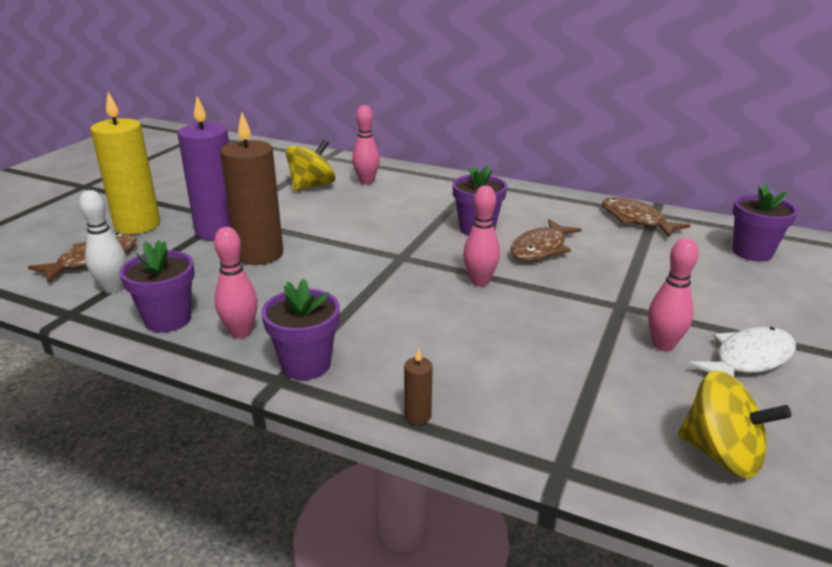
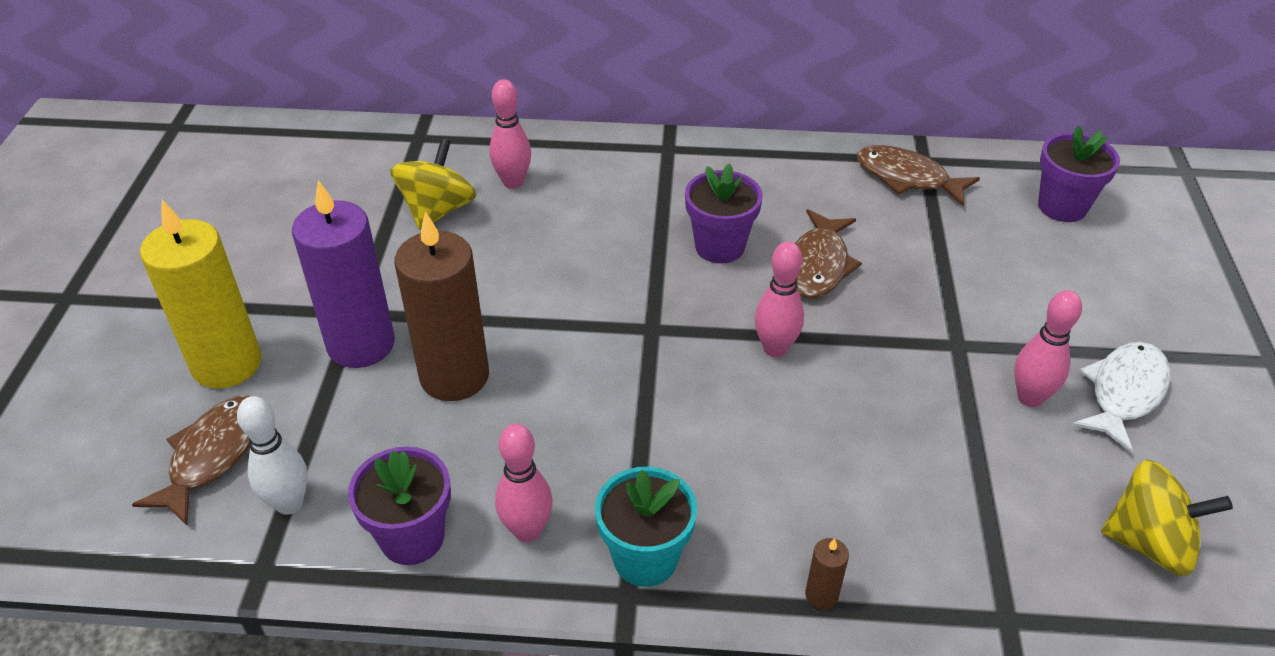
camera: 20 degrees left, 15 degrees up
(306, 364) = (645, 558): purple flower pot -> turquoise flower pot

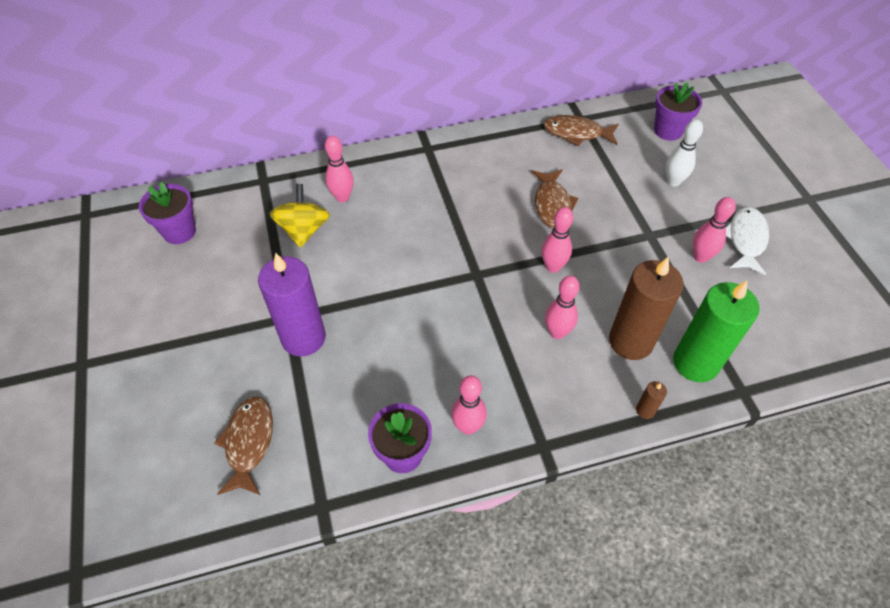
camera: 20 degrees left, 10 degrees up
(227, 364) = (222, 378): yellow candle -> none
(289, 503) = (315, 458): white bowling pin -> white bowling pin (673, 181)
(454, 376) = (374, 341): brown candle -> brown candle (631, 341)
(645, 558) = (542, 421): turquoise flower pot -> none
(719, 247) = (490, 208): purple flower pot -> purple flower pot (179, 232)
(734, 441) = (557, 332): none -> pink bowling pin
(944, 551) = (695, 363): none -> green candle
(1149, 543) = (792, 324): yellow spinning top -> none

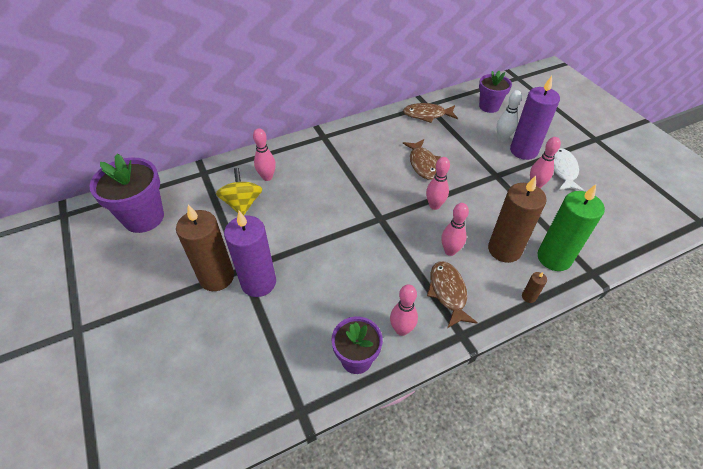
camera: 10 degrees left, 5 degrees down
(179, 232) = (144, 217): purple flower pot -> purple flower pot, size x1.56
(249, 442) = (230, 370): brown fish -> brown fish (448, 292)
(254, 323) = (217, 277): none -> brown candle
(698, 204) = (523, 151): none -> purple candle

